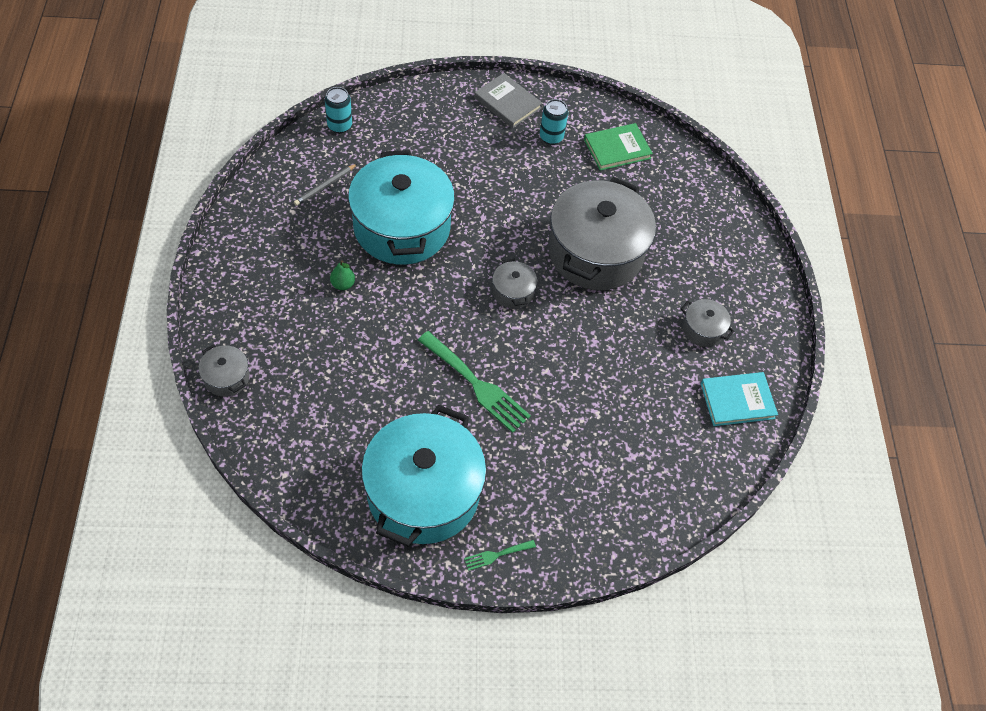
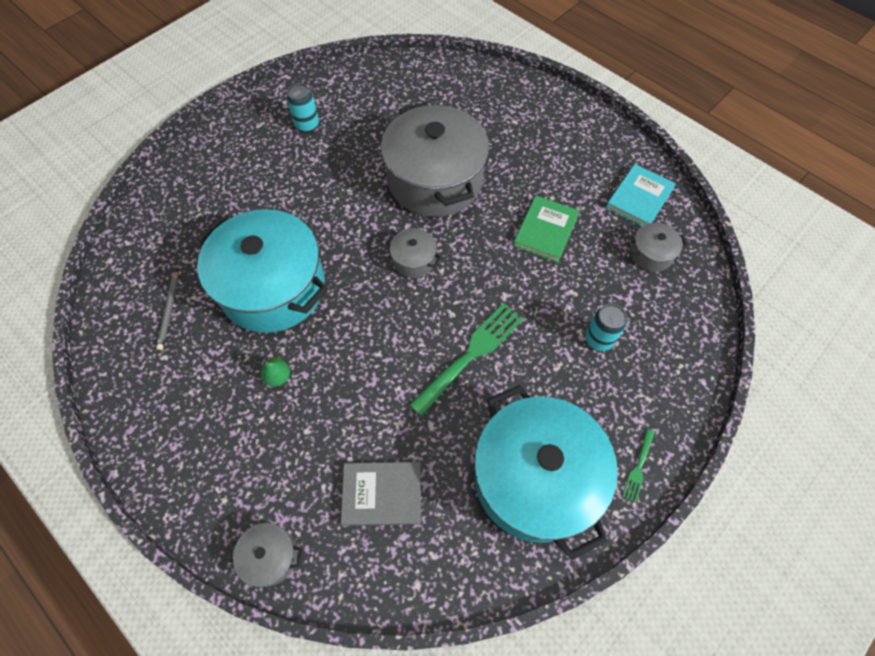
camera: 40 degrees left, 5 degrees up
(339, 126) = (125, 252): turquoise can -> turquoise can (599, 339)
(476, 384) = (471, 354): green fork -> green fork turned 45 degrees counterclockwise
(507, 103) = (245, 126): grey book -> grey book (382, 494)
(617, 149) = (363, 96): green book -> green book (545, 231)
(702, 329) = (563, 171): grey pot -> grey pot (651, 254)

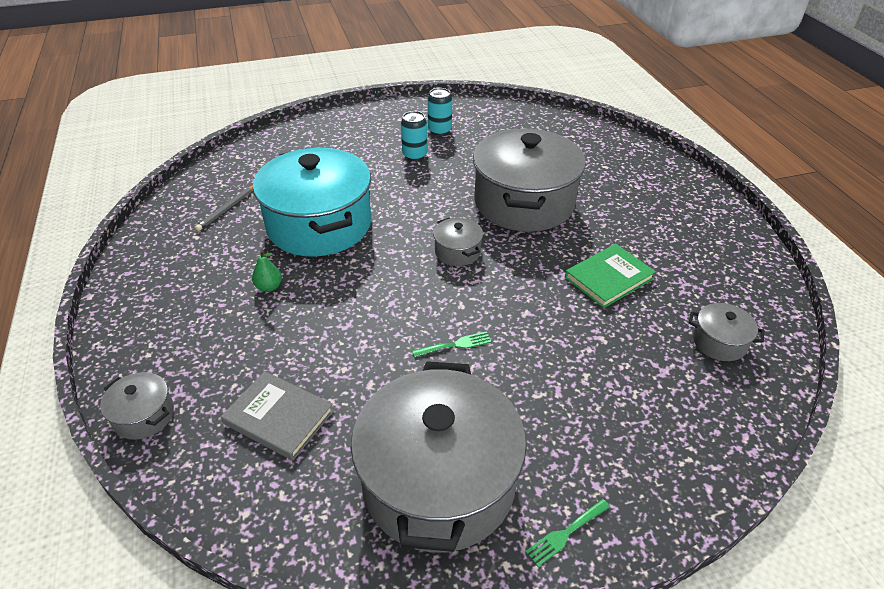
camera: 30 degrees right, 20 degrees down
(471, 354) = (455, 345): green fork -> green fork, size x0.47
(535, 478) = (438, 482): turquoise pot -> grey pot
(599, 339) = (603, 391): turquoise can -> turquoise can (414, 155)
(639, 198) = (737, 290): turquoise book -> none

